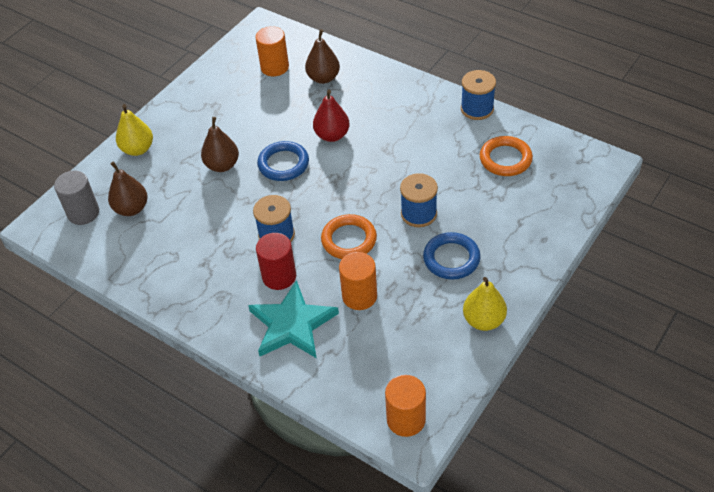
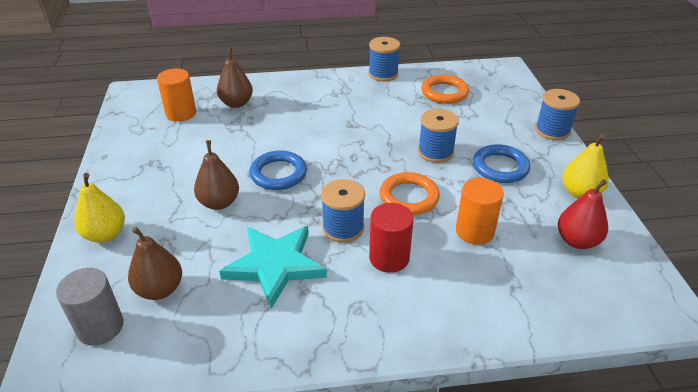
camera: 45 degrees left, 10 degrees down
(292, 324) = (453, 288): turquoise star -> turquoise star (275, 265)
(332, 135) = (295, 135): red pear -> red pear (577, 241)
(406, 419) = (641, 297): orange cylinder -> none
(547, 253) = (552, 130): none -> blue spool

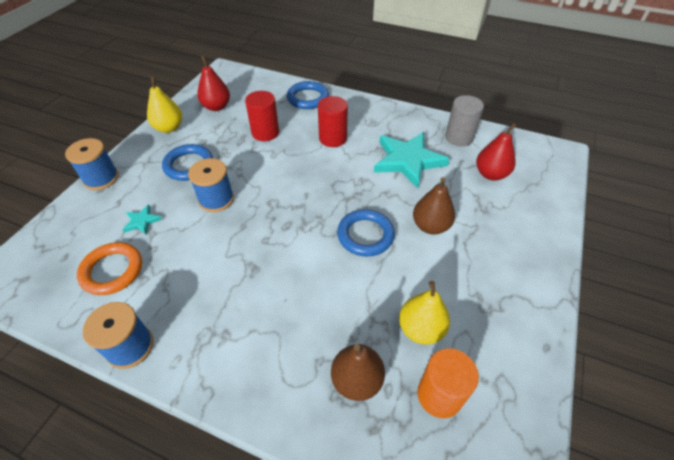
camera: 150 degrees left, 10 degrees up
(100, 327) = (531, 166): grey cylinder -> grey cylinder (459, 137)
(105, 234) = (534, 234): yellow pear -> yellow pear (421, 329)
(160, 289) = (491, 174): brown pear -> red pear
(343, 228) = (346, 167): blue spool -> none
(409, 197) = (280, 170): orange ring -> none
(470, 119) = (142, 221): none -> turquoise star
(474, 231) = (265, 132): orange cylinder -> red cylinder
(485, 311) = (308, 98): none -> blue ring

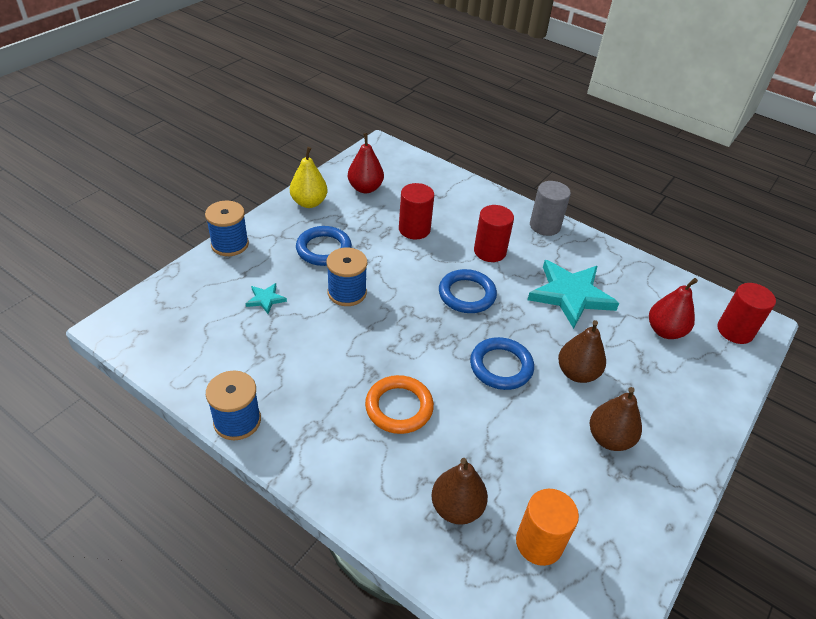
camera: 10 degrees right, 5 degrees down
(112, 271) = (229, 343): orange ring -> orange ring (399, 407)
(308, 98) = (471, 198): blue ring -> blue ring (467, 294)
(421, 329) = (537, 475): yellow pear -> none
(459, 137) = (639, 281): grey cylinder -> grey cylinder (545, 226)
(473, 278) = (609, 438): none -> brown pear
(544, 162) = (735, 331): none -> red cylinder

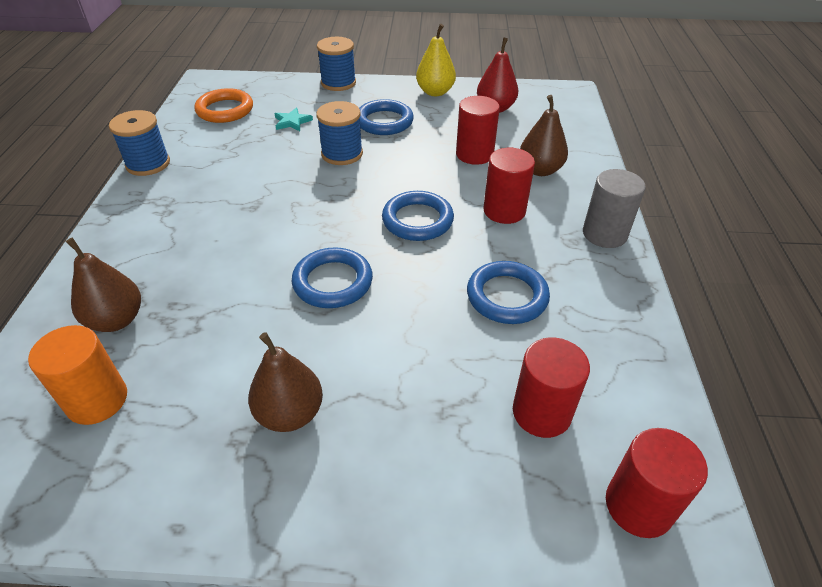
camera: 60 degrees right, 0 degrees up
(399, 407) = (222, 236): orange ring -> orange ring (225, 110)
(570, 295) = (507, 296): turquoise star -> blue ring
(577, 373) = (377, 347): brown pear -> brown pear (540, 170)
(665, 331) = (541, 412): red pear -> red cylinder

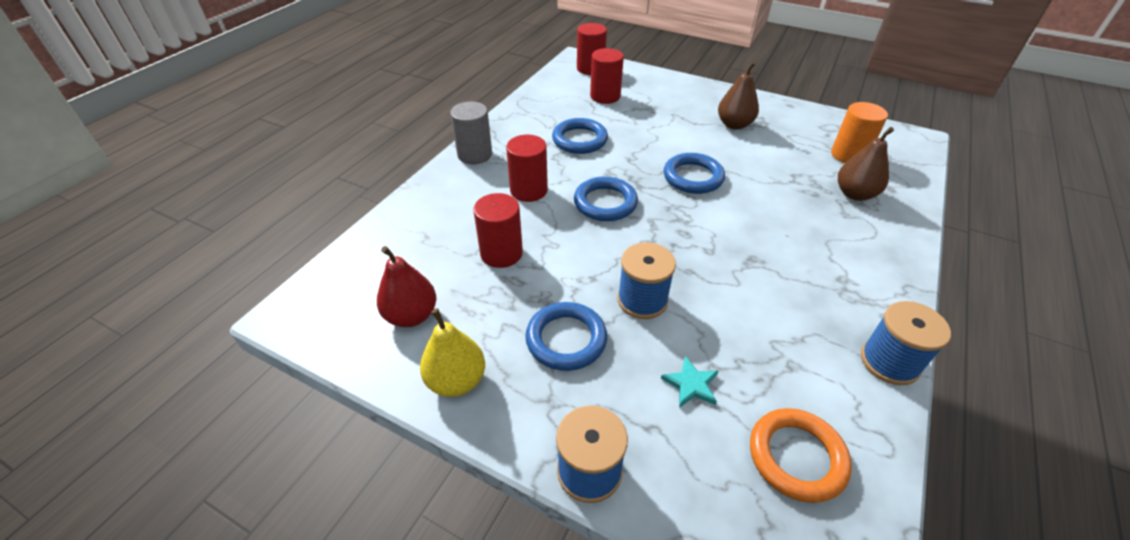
camera: 155 degrees left, 0 degrees up
(540, 170) = (459, 216): brown pear -> none

